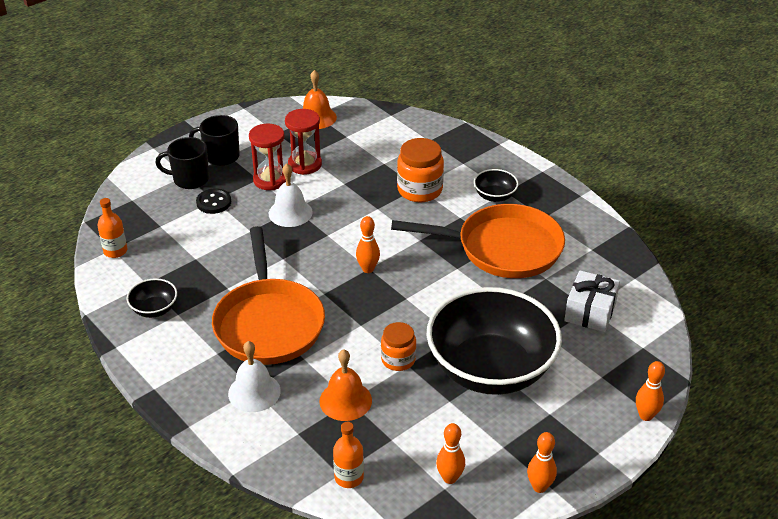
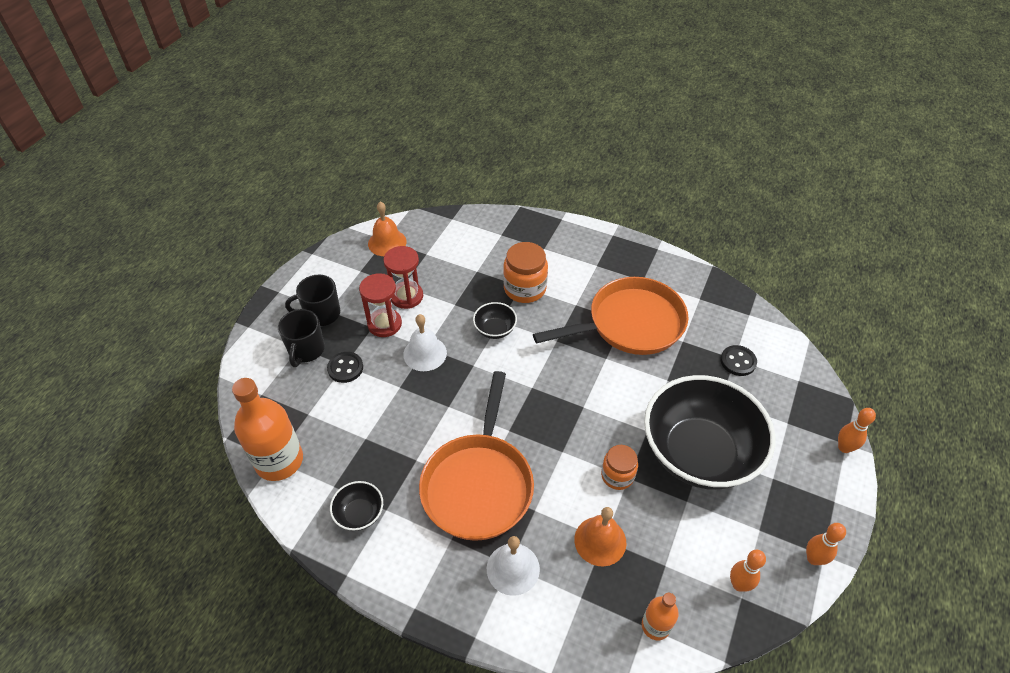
camera: 25 degrees left, 10 degrees up
(115, 251) = (279, 461): orange bottle -> orange bottle, size x1.91
(190, 179) = (306, 350): black mug -> black mug turned 60 degrees counterclockwise
(268, 323) = (479, 484): orange pan -> orange pan turned 45 degrees clockwise
(368, 269) = (531, 388): orange bowling pin -> none
(494, 196) = (590, 273): black bowl -> black bowl (495, 329)
(590, 312) = (738, 361): white gift -> black button

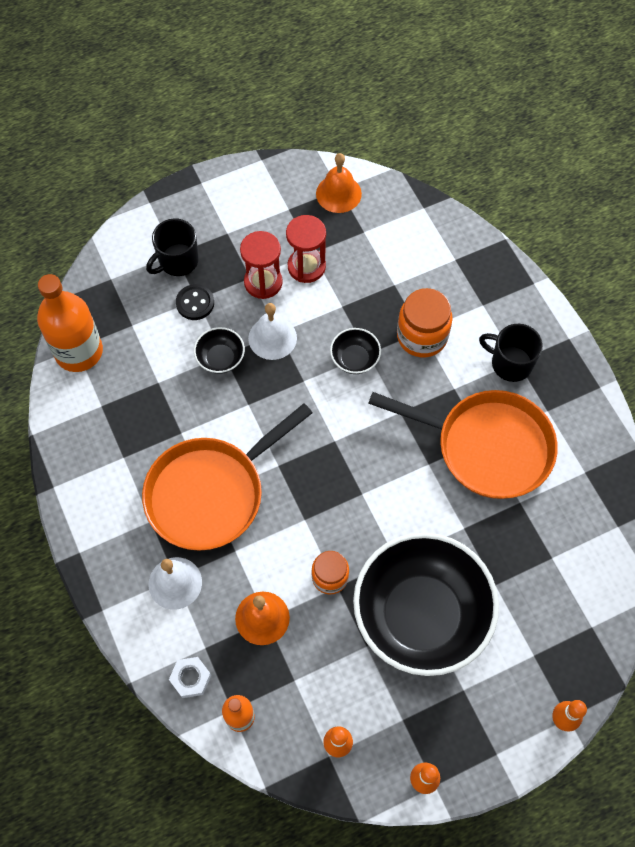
camera: 40 degrees right, 15 degrees up
(321, 314) = (218, 232): black mug -> black mug (510, 363)
(359, 514) = (101, 445): black bowl -> black bowl (220, 358)
(592, 629) = (190, 678): none -> white nut
(738, 361) = (552, 563): black button -> none

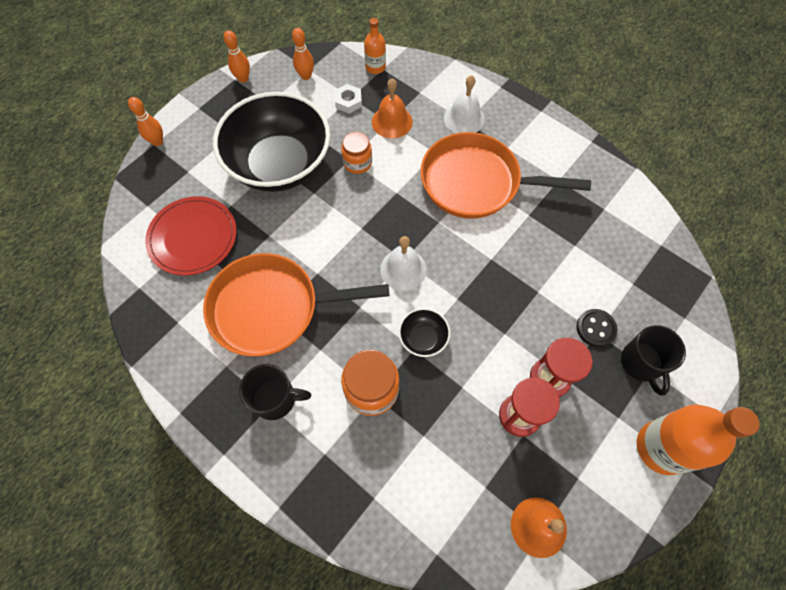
camera: 155 degrees right, 0 degrees up
(79, 351) = (656, 242): orange bottle -> orange bottle (661, 447)
(177, 261) = (641, 363): black mug -> black mug turned 150 degrees clockwise
(190, 678) = (419, 74): white nut -> white nut (348, 101)
(211, 493) = (477, 182): orange pan -> orange pan turned 105 degrees counterclockwise
(220, 358) = (539, 287): black bowl -> none
(272, 338) = (507, 326): white bell -> white bell (403, 269)
(548, 561) = (193, 237): none -> red plate

